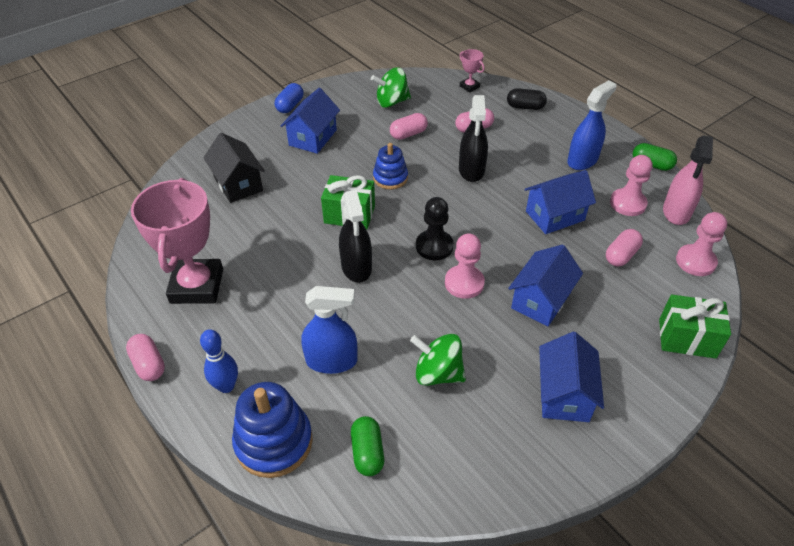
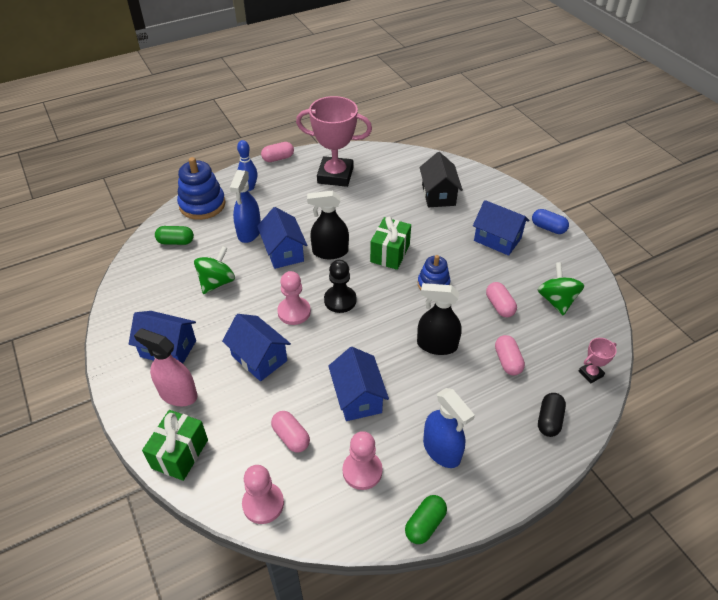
camera: 100 degrees right, 0 degrees up
(238, 184) = (438, 195): black house -> black house turned 75 degrees counterclockwise
(365, 313) = (283, 252): none -> blue house
(676, 212) = (339, 517): pink spray bottle -> pink spray bottle (178, 394)

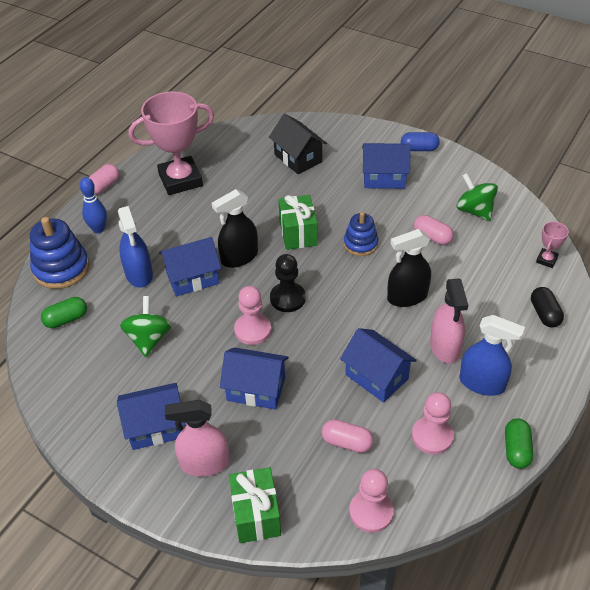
camera: 30 degrees left, 0 degrees up
(283, 252) = (192, 278): blue house -> blue house turned 60 degrees counterclockwise
(434, 403) = (445, 347): none -> pink spray bottle
(507, 361) = (475, 282): pink capsule -> none

